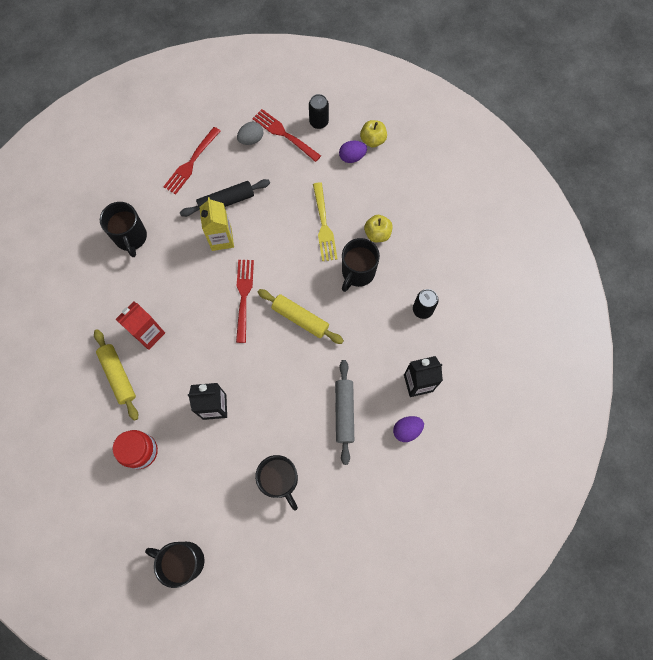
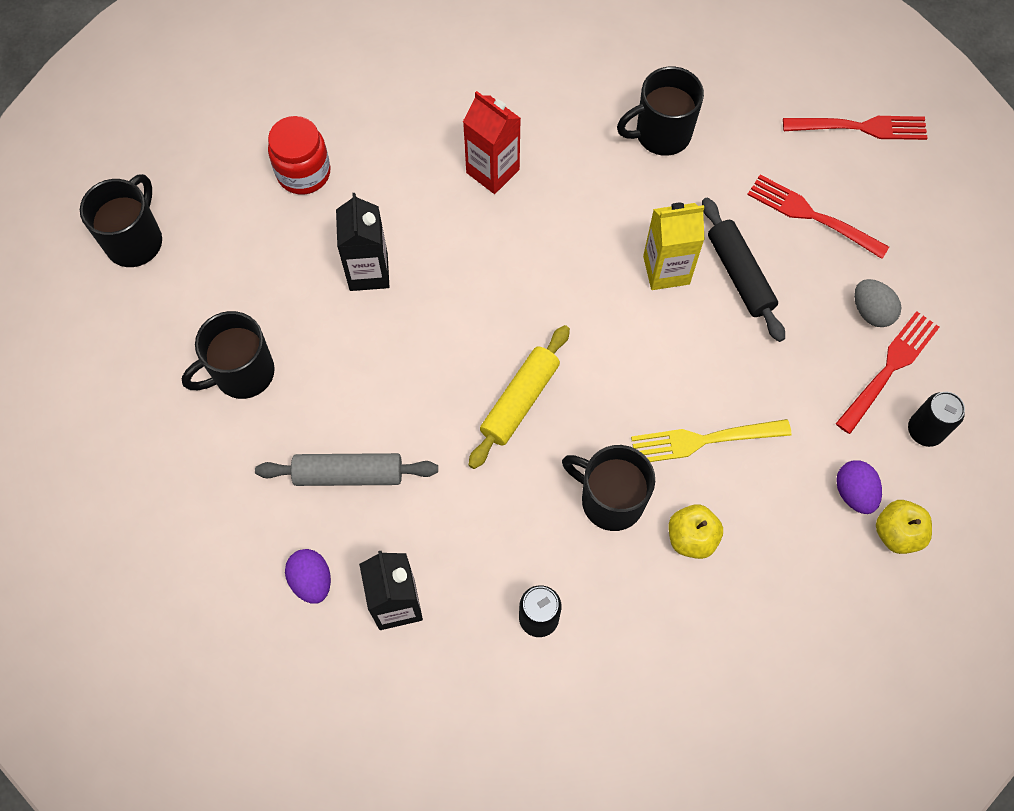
camera: 90 degrees right, 5 degrees down
(118, 375) = (424, 134): yellow rolling pin -> none
(244, 297) = (558, 309): red fork -> red fork (859, 127)

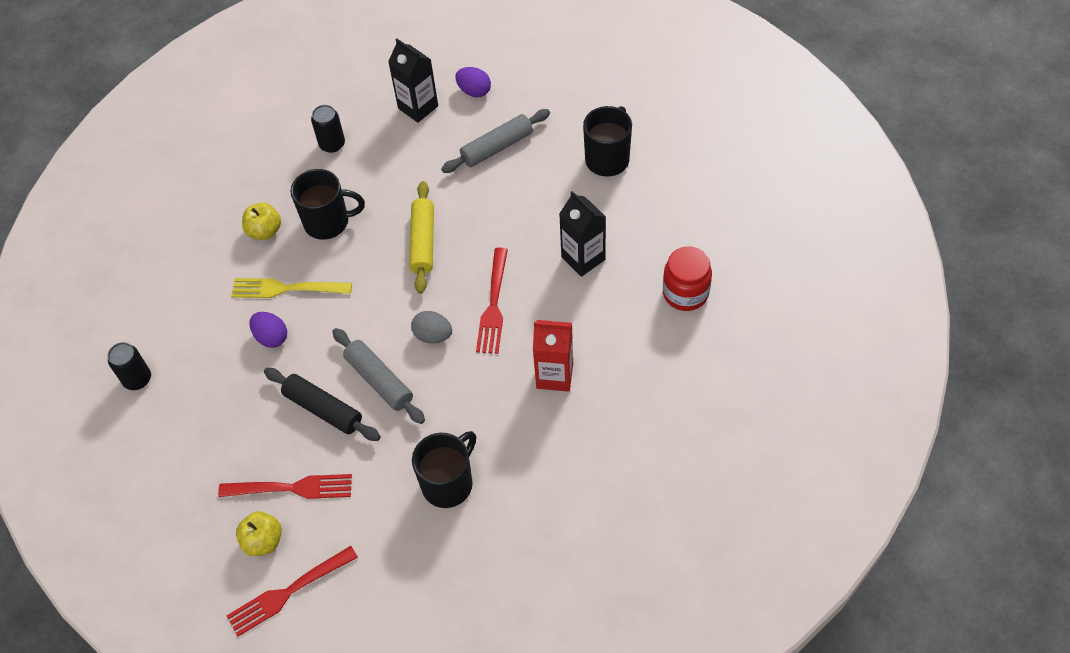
camera: 150 degrees right, 10 degrees down
(135, 241) = (749, 187): black mug -> none
(666, 270) = (379, 381): yellow carton -> grey rolling pin
(705, 440) = (287, 288): yellow fork -> yellow fork turned 135 degrees counterclockwise
(854, 493) = (171, 313): purple egg -> purple egg (271, 337)
(871, 311) = (211, 440): grey egg -> grey egg (433, 335)
(889, 369) = (180, 406): red fork -> red fork (493, 304)
(897, 533) = (132, 306): yellow apple -> yellow apple (263, 541)

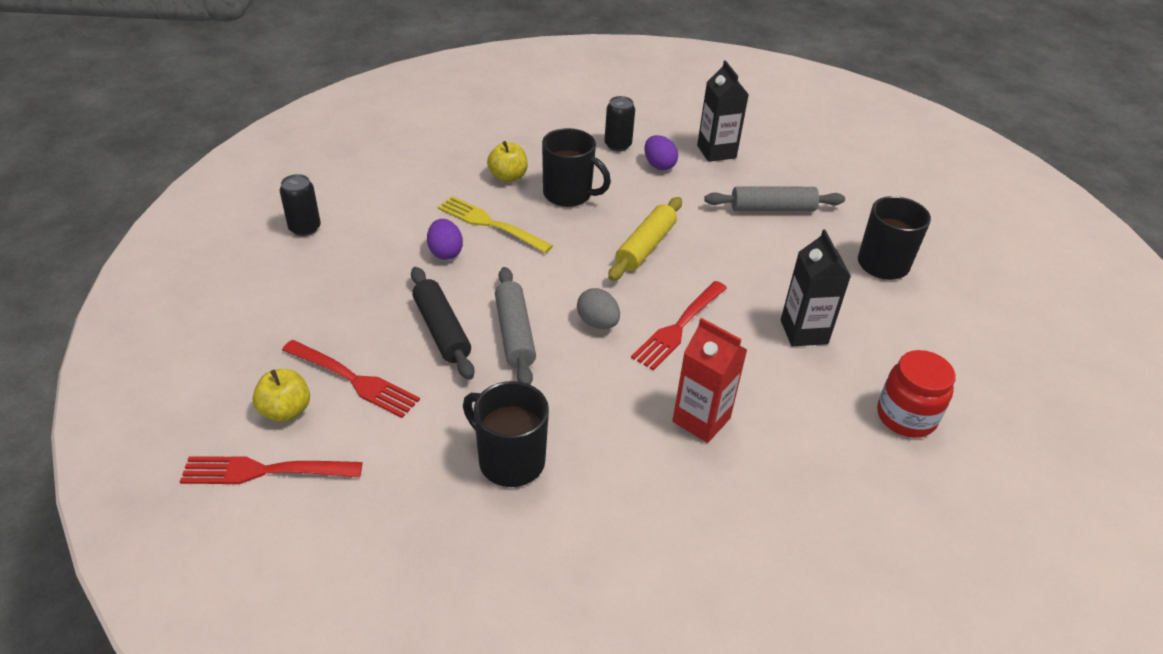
camera: 25 degrees right, 15 degrees down
(448, 483) = (510, 461): black mug -> black mug turned 120 degrees counterclockwise
(474, 91) = (778, 161): purple egg -> purple egg (659, 165)

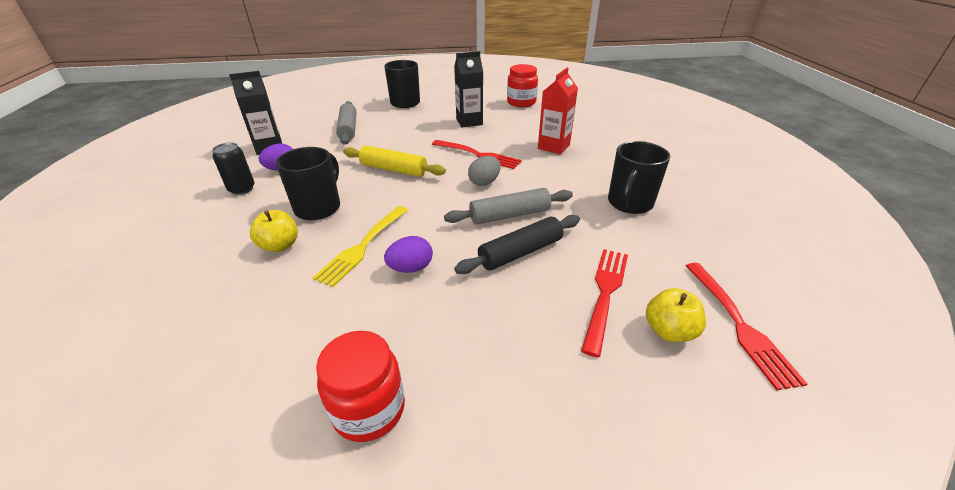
camera: 95 degrees left, 5 degrees down
(305, 228) = (369, 409): black can -> red jar

